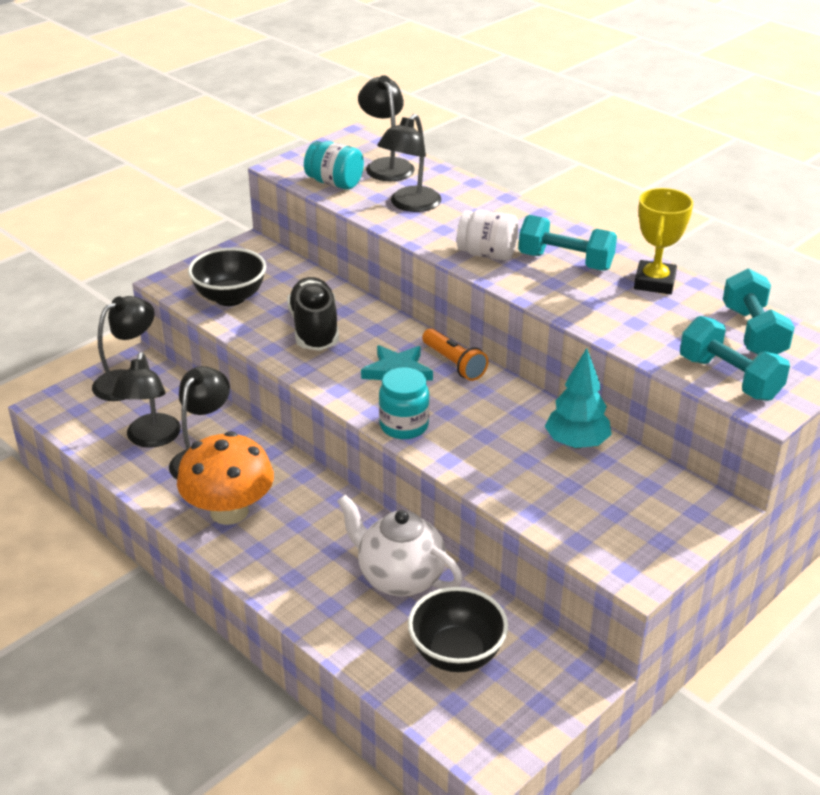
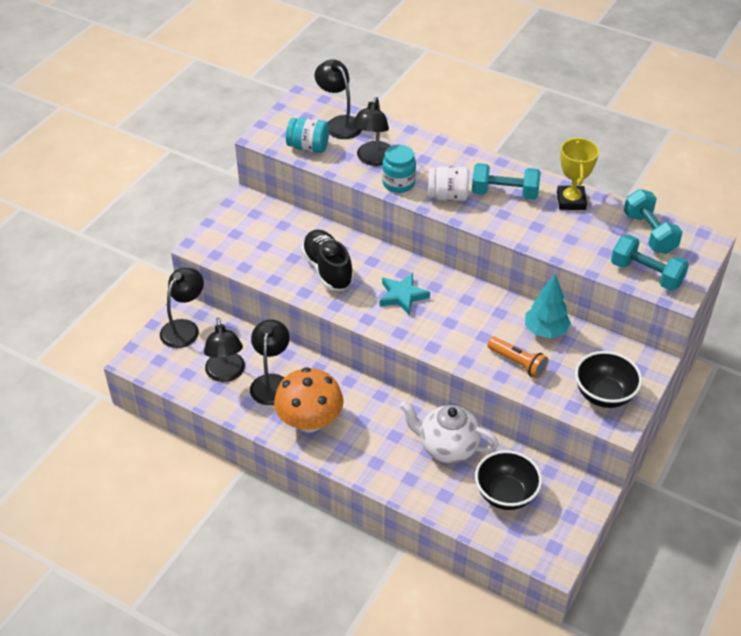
camera: 15 degrees left, 10 degrees up
(230, 297) = (252, 252): black bowl -> black bowl (604, 395)
(404, 426) = (425, 340): turquoise jar -> turquoise jar (398, 183)
(454, 363) = (438, 281): orange flashlight -> orange flashlight (517, 363)

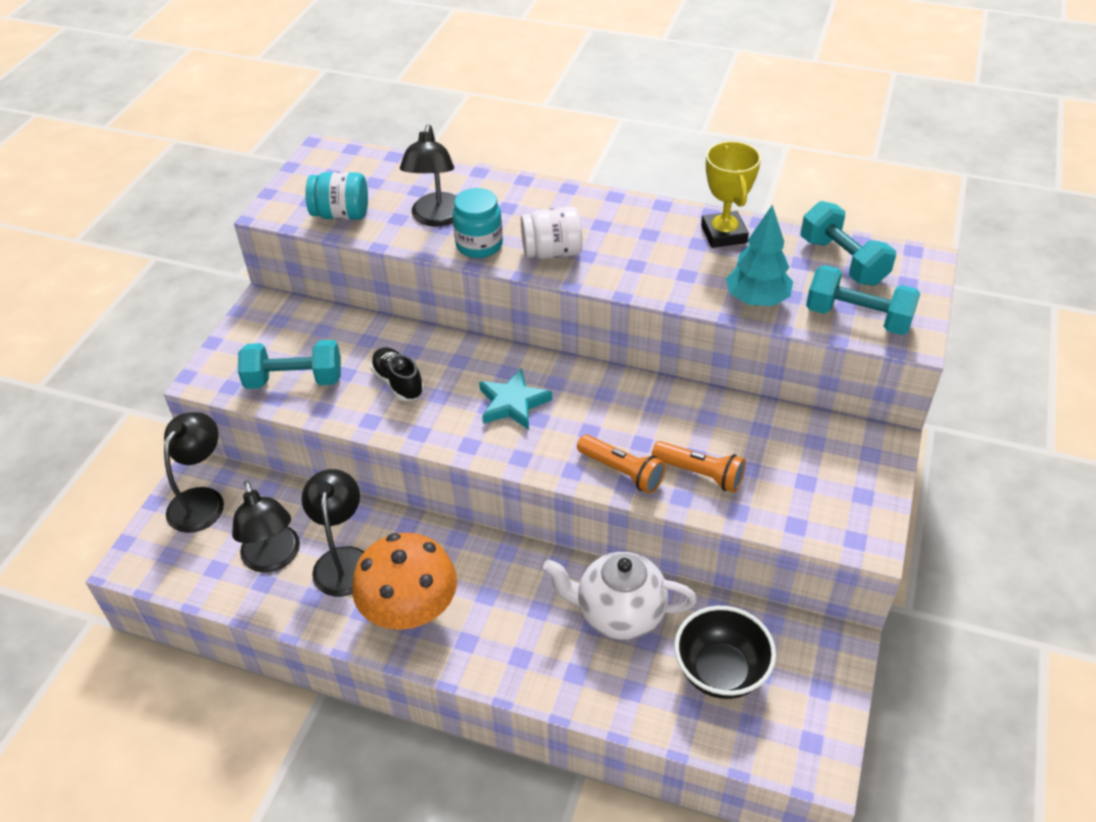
camera: 10 degrees left, 0 degrees up
(327, 269) = (398, 383): black shoe -> black shoe, size x0.64
(339, 123) = (379, 177): black lamp -> none
(465, 353) = (621, 471): none -> orange flashlight
(504, 193) = (630, 237): turquoise dumbbell -> turquoise dumbbell (294, 380)
(545, 330) = (726, 420): turquoise tree -> turquoise tree (756, 300)
(604, 395) = (834, 500): black bowl -> none

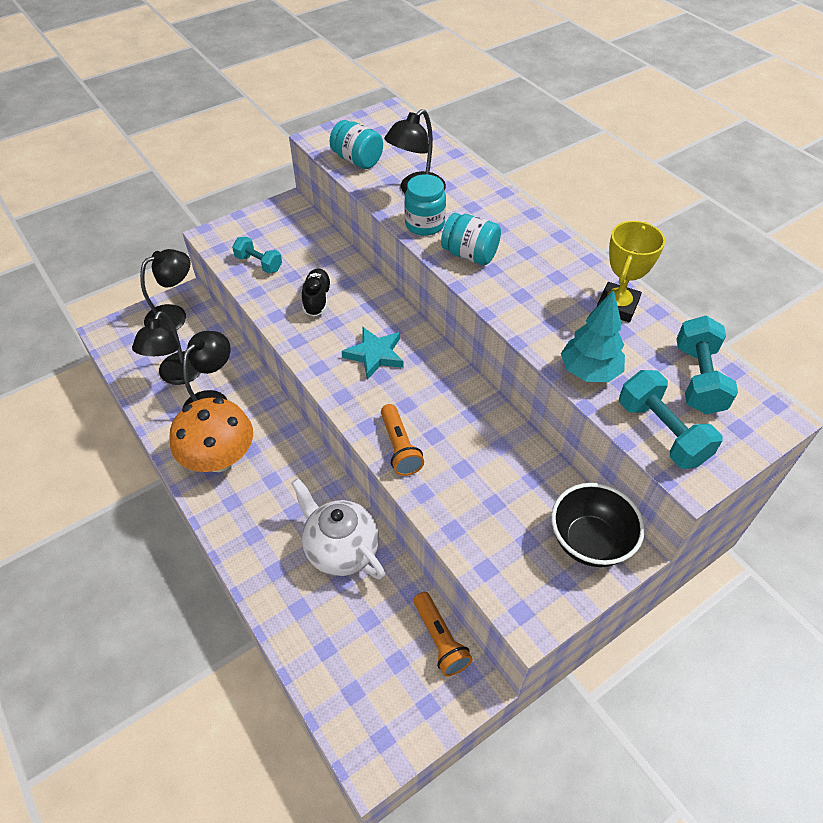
camera: 35 degrees right, 5 degrees up
(294, 380) = (259, 263): turquoise dumbbell -> turquoise dumbbell, size x0.66
(552, 252) = (470, 255): white jar -> turquoise jar
(700, 474) = (453, 484): orange flashlight -> orange flashlight (440, 639)
(720, 671) = (369, 639): black bowl -> black bowl (589, 541)

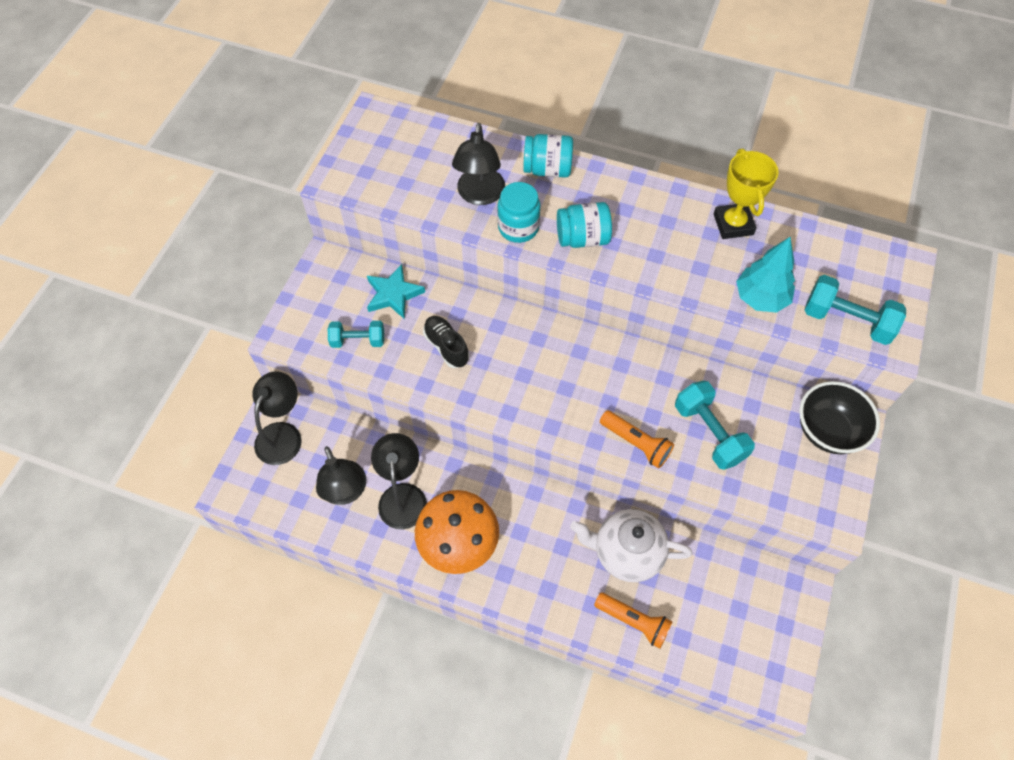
camera: 35 degrees left, 10 degrees up
(357, 160) = (395, 188): turquoise jar -> turquoise jar (547, 169)
(375, 355) = (544, 371): turquoise star -> turquoise star (393, 294)
(440, 639) = (754, 571): orange flashlight -> orange flashlight (633, 621)
(698, 379) = (836, 258): turquoise dumbbell -> turquoise dumbbell (709, 433)

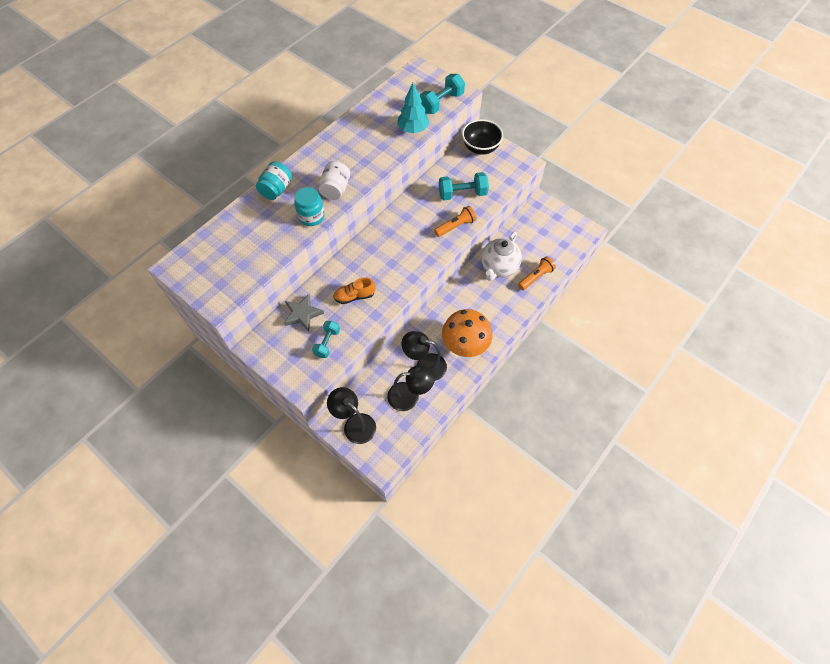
camera: 70 degrees left, 0 degrees up
(393, 294) = (302, 314): turquoise star -> grey star
(446, 346) = (354, 296): black shoe -> orange shoe
(480, 195) = (276, 228): black lamp -> none
(582, 238) = (335, 189): turquoise jar -> white jar
(733, 224) = (362, 123): yellow trophy -> none

